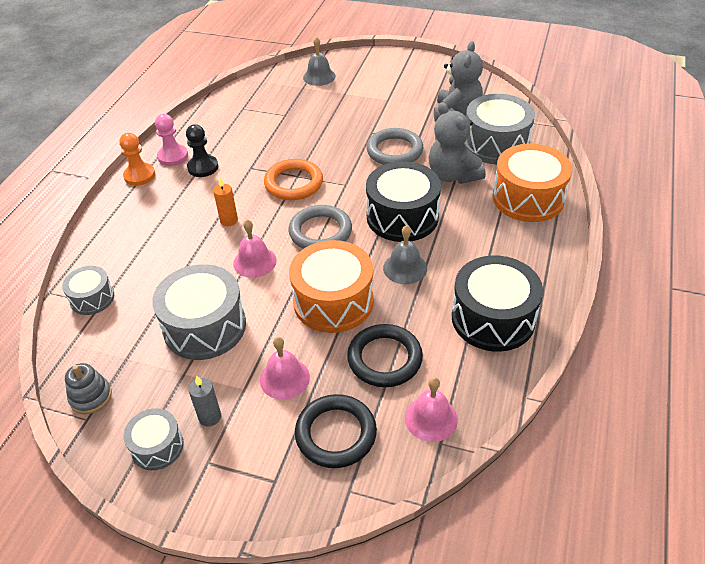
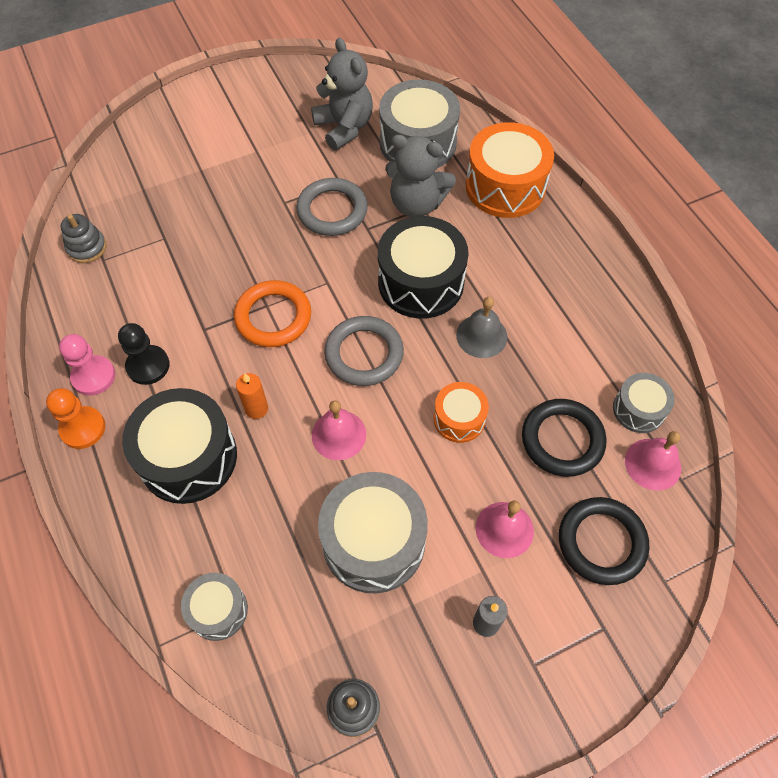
camera: 45 degrees left, 15 degrees up
(157, 446) = (475, 693): grey drum -> grey drum (638, 409)
(242, 99) = (87, 248): none -> grey stacking toy
(319, 76) = (146, 164): grey bell -> none
(333, 301) = (459, 419): orange drum -> orange drum, size x0.55
(493, 318) = (601, 332): black drum -> black drum (188, 457)

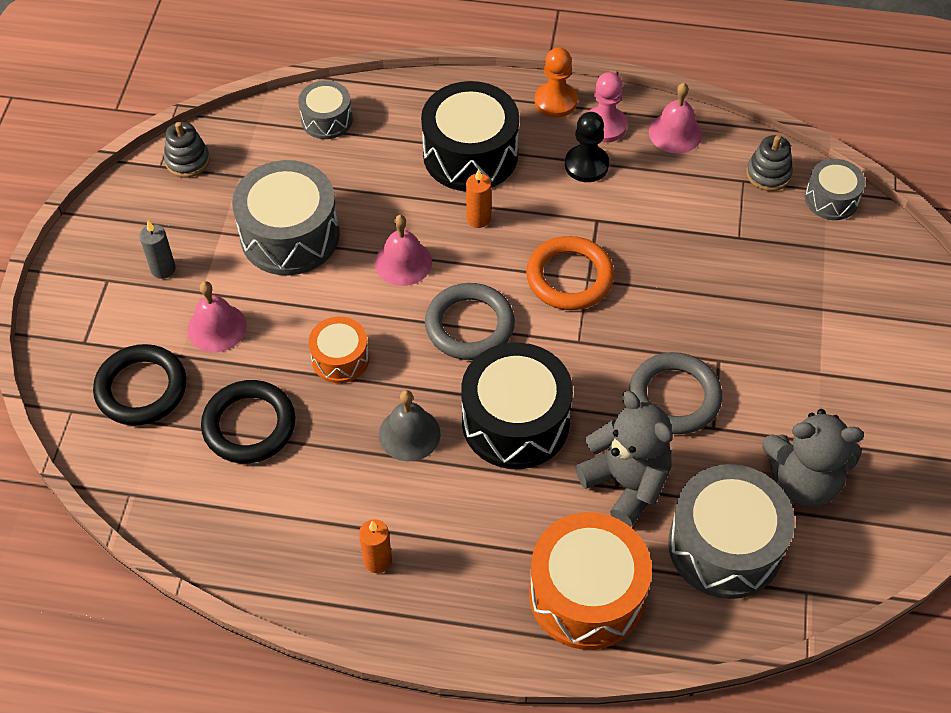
camera: 125 degrees right, 5 degrees down
(416, 204) = (626, 483): grey teddy bear -> grey teddy bear turned 90 degrees clockwise
(582, 297) = (377, 561): none -> orange candle
(638, 409) = (219, 512): grey drum -> grey drum (831, 199)
(653, 464) = (162, 481): pink bell -> pink bell (675, 132)

